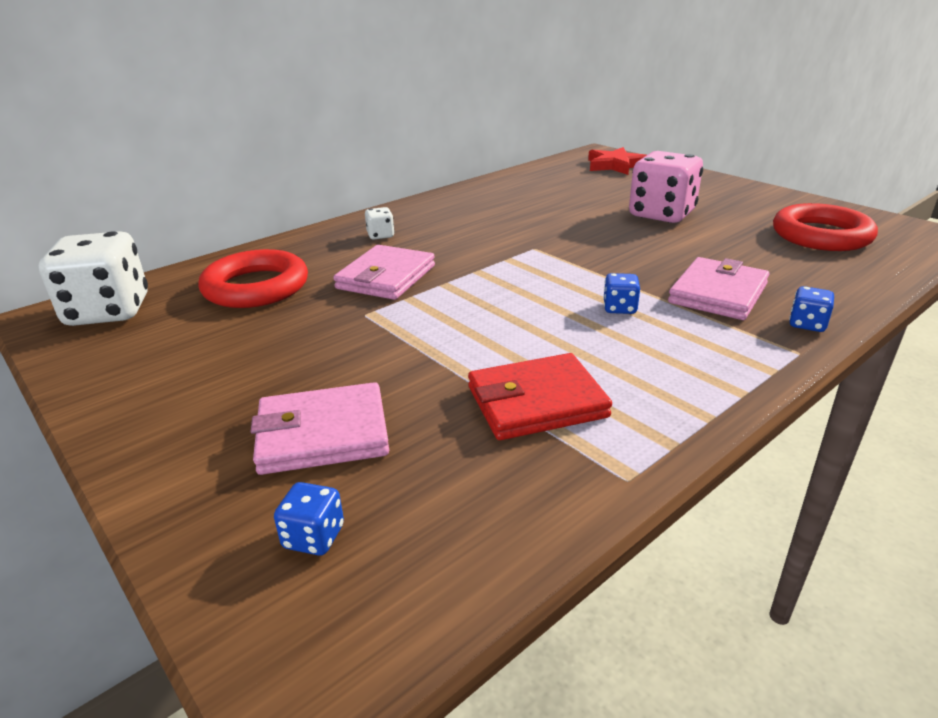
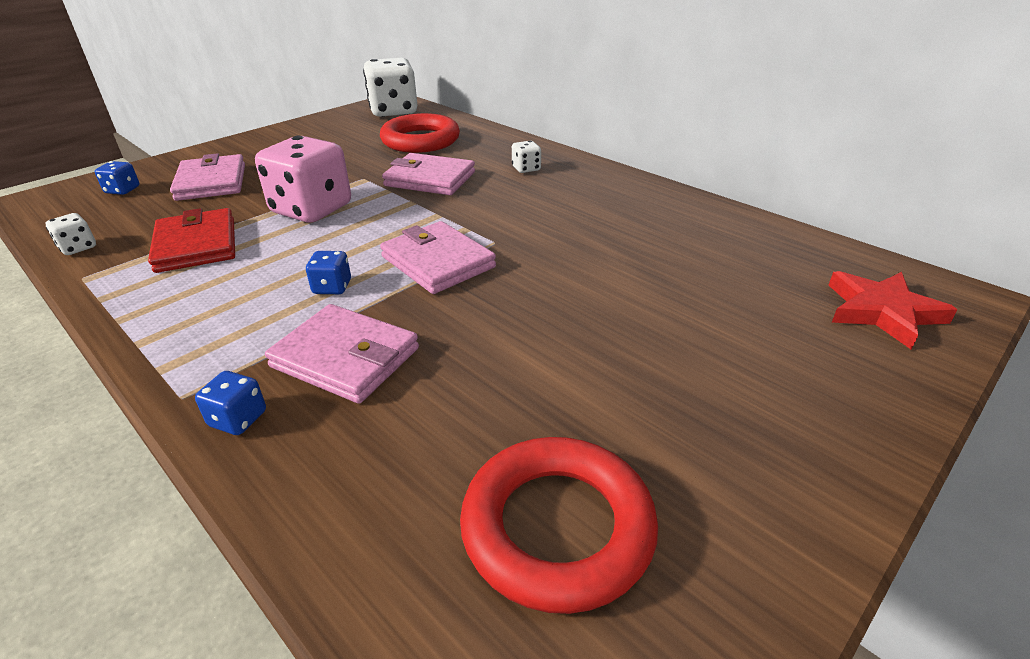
camera: 85 degrees right, 5 degrees up
(543, 515) = (78, 248): none -> white dice
(570, 268) = (438, 262): none -> pink wallet
(661, 214) = (630, 340): pink dice -> pink dice (312, 209)

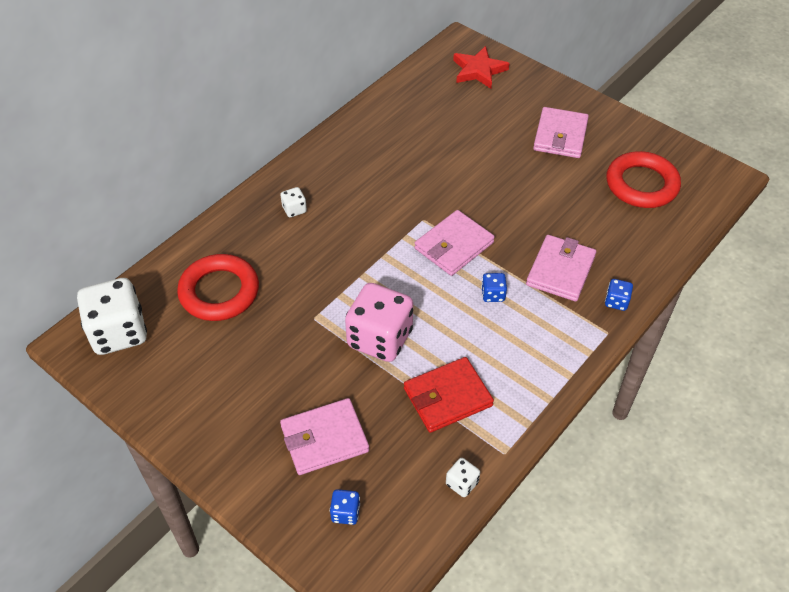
camera: 95 degrees left, 15 degrees up
(430, 179) = (316, 270): pink wallet -> pink wallet (560, 136)

